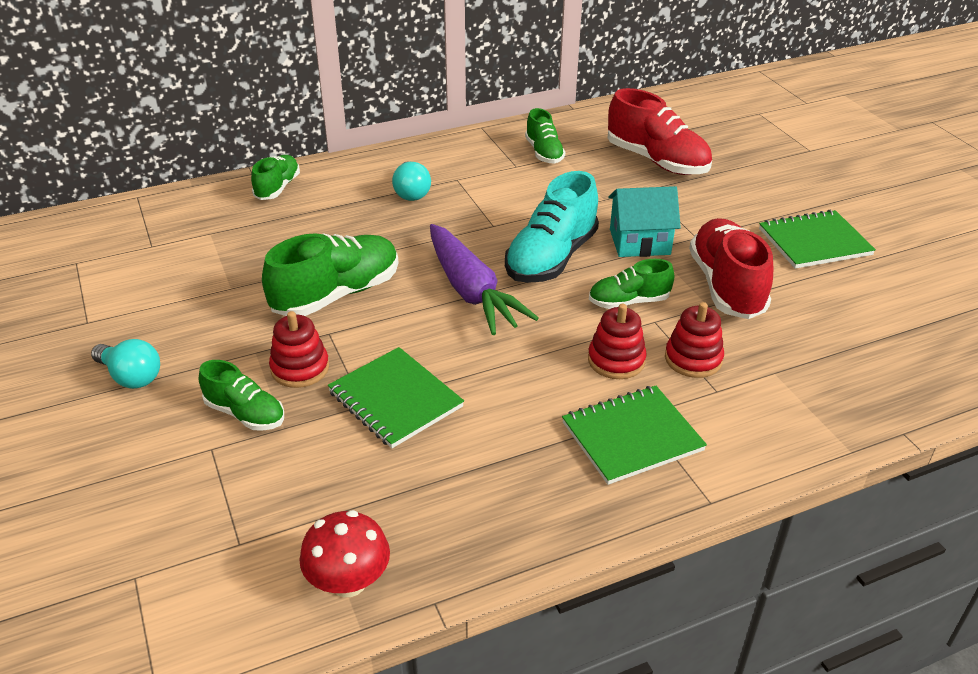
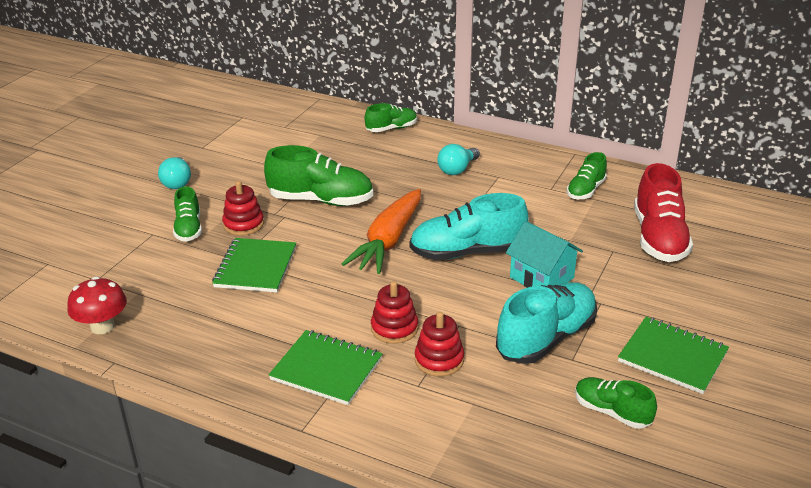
camera: 50 degrees right, 5 degrees down
(471, 291) = (388, 241): purple carrot -> orange carrot
(628, 301) = (465, 305): green shoe -> green shoe (612, 412)
(726, 286) = (546, 338): red shoe -> turquoise shoe

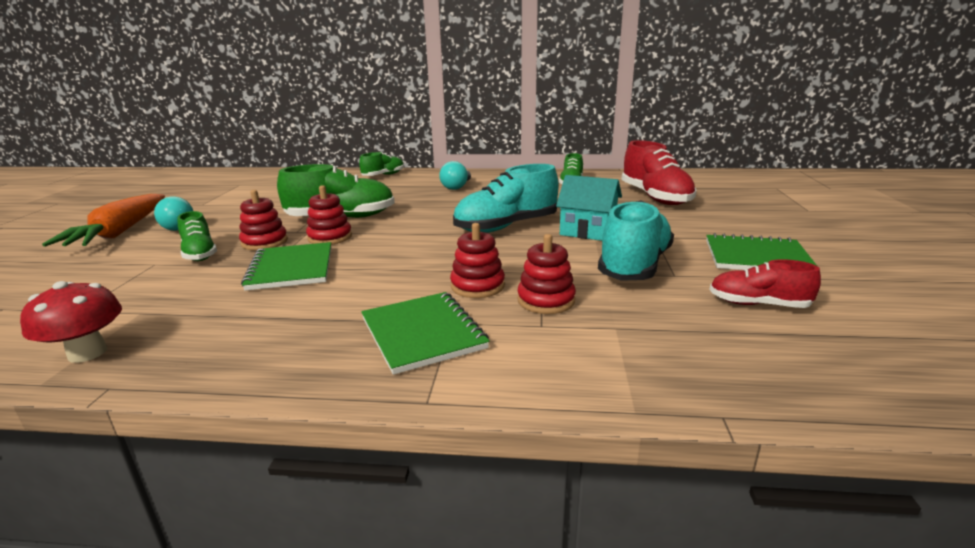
camera: 20 degrees left, 10 degrees down
(300, 230) = (330, 237): none -> red stacking toy
(326, 369) = (422, 333): green notebook -> green notebook turned 60 degrees clockwise
(388, 241) = (425, 231): orange carrot -> orange carrot (119, 233)
(612, 412) = (758, 304): green shoe -> red shoe

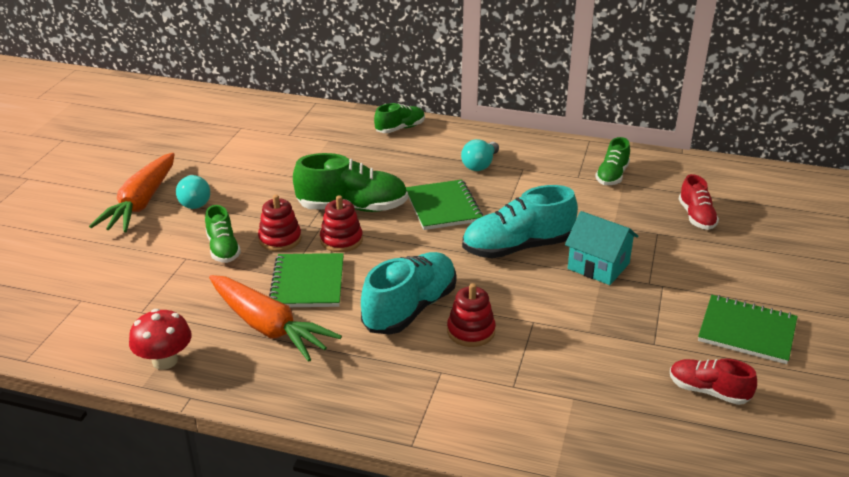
camera: 10 degrees right, 10 degrees up
(239, 307) = (269, 327): none -> orange carrot
(422, 333) = (416, 380): green notebook -> green notebook (443, 207)
(546, 300) = (526, 358): red stacking toy -> none
(634, 266) = (622, 326): turquoise shoe -> turquoise shoe (410, 309)
(655, 197) = (696, 217): red shoe -> red shoe, size x0.58

